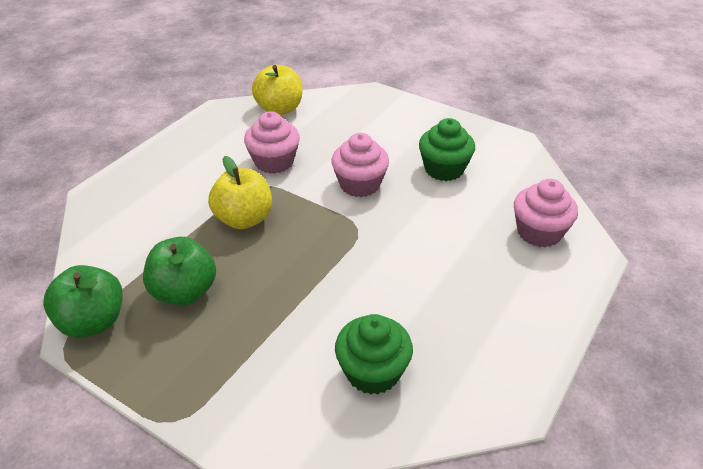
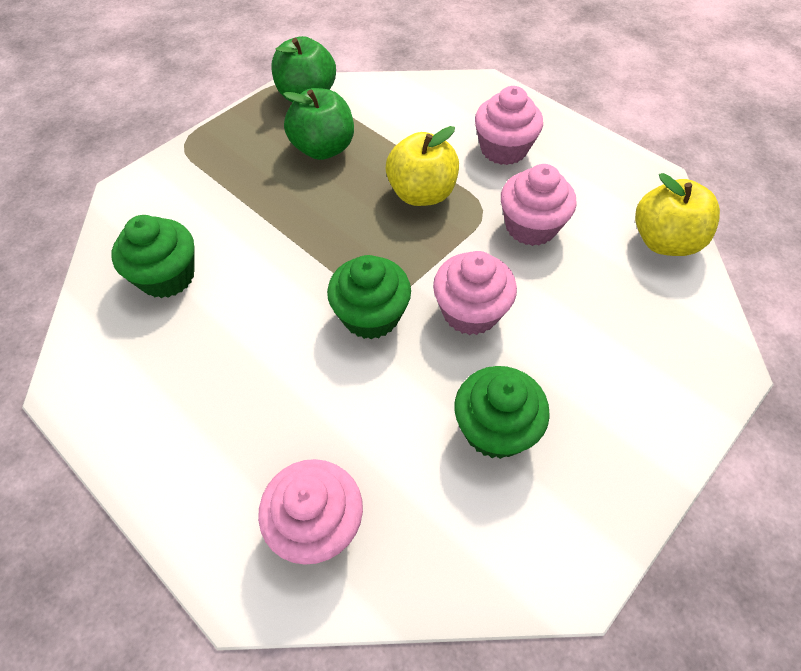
camera: 100 degrees right, 15 degrees up
(187, 179) = (503, 149): none -> pink cupcake
(377, 231) = (371, 315): none -> green cupcake

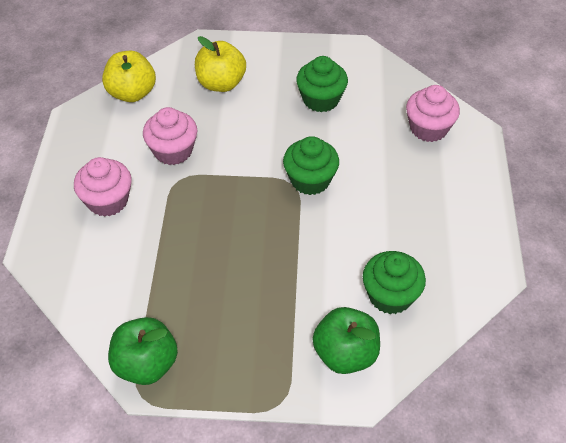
camera: 130 degrees left, 5 degrees down
(323, 148) = (199, 303): green apple -> green apple (345, 354)
(421, 193) = (193, 217): yellow apple -> yellow apple (221, 83)
(470, 311) = (264, 142): pink cupcake -> none

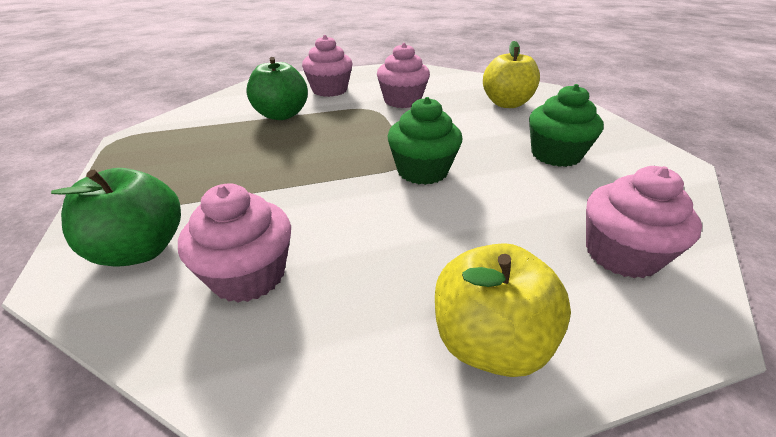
camera: 70 degrees right, 15 degrees down
(132, 93) = (451, 77): yellow apple -> yellow apple (489, 342)
(146, 364) = (153, 134): green apple -> green apple (281, 115)
(390, 295) = (248, 275): green cupcake -> pink cupcake

